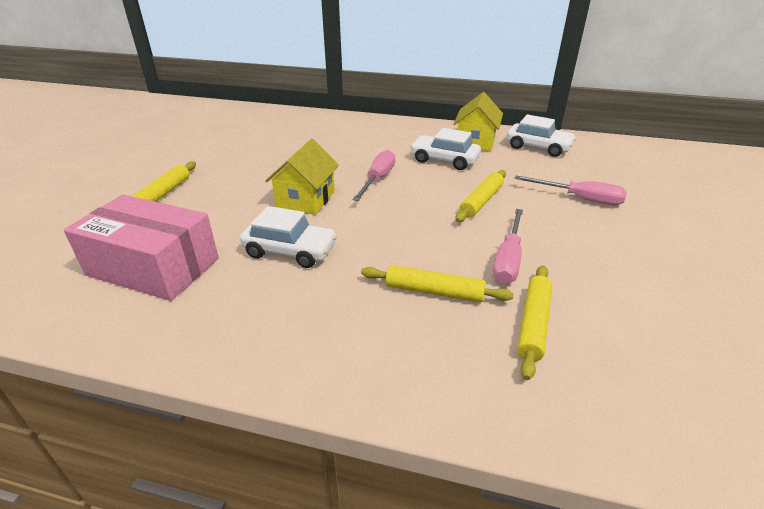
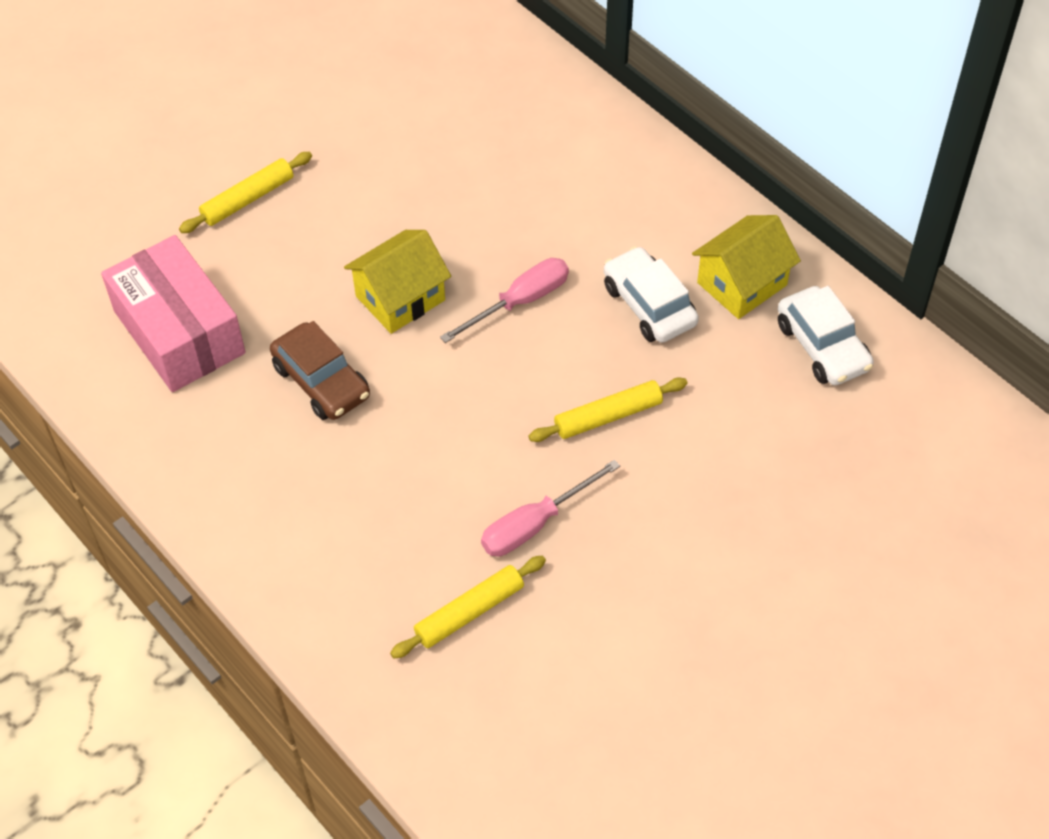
camera: 35 degrees right, 20 degrees up
(290, 251) = (321, 381): white car -> brown car
(434, 291) = (415, 520): yellow rolling pin -> none
(579, 199) = (741, 481): pink screwdriver -> none

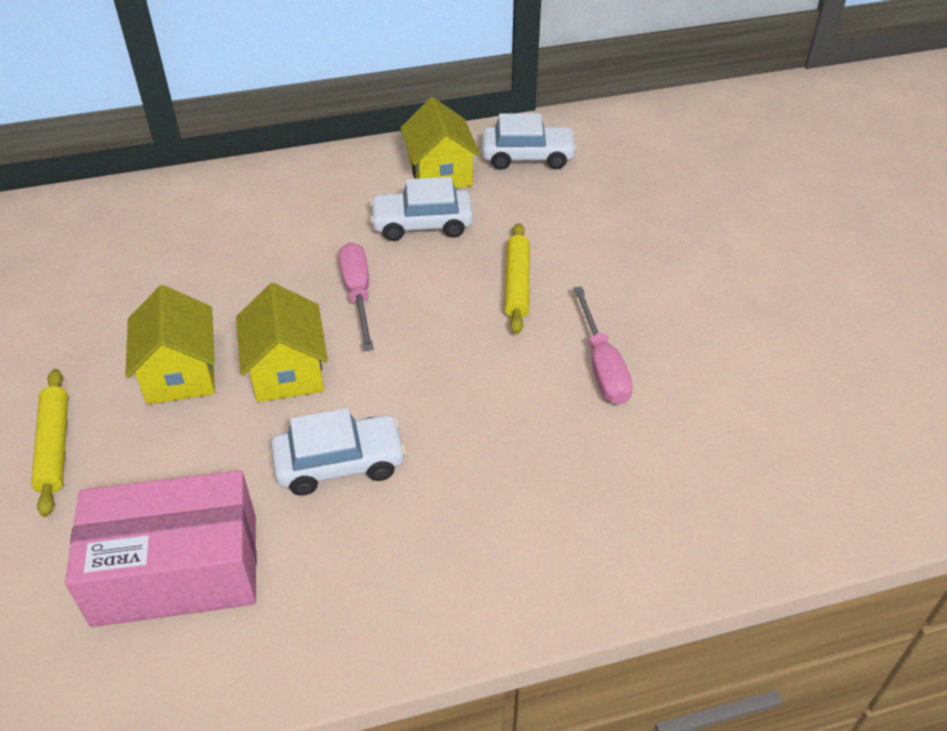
camera: 65 degrees left, 10 degrees down
(321, 381) = (340, 463): brown car -> white car
(359, 230) = (180, 373): none -> yellow house
(469, 612) = (675, 442): yellow rolling pin -> none

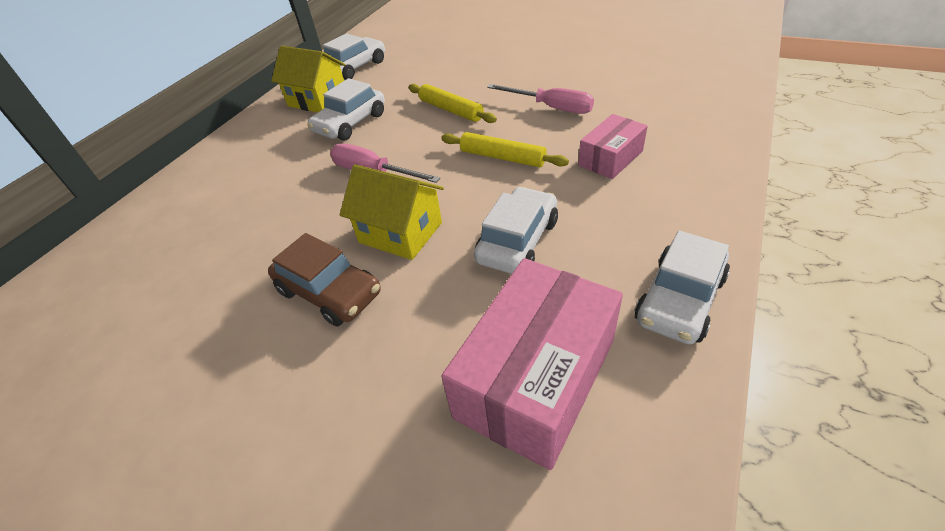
camera: 45 degrees left, 0 degrees up
(54, 447) = (310, 414): yellow rolling pin -> yellow rolling pin (502, 157)
(180, 373) = (329, 292): yellow house -> brown car
(347, 635) = (679, 300): none -> white car
(544, 470) = (610, 158): none -> pink box

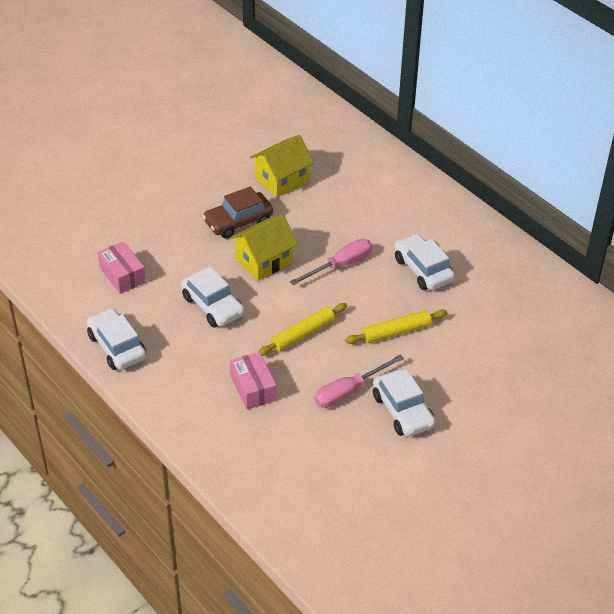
camera: 110 degrees right, 0 degrees up
(318, 100) = (482, 260): yellow house -> yellow house (281, 179)
(355, 67) = (534, 296): white car -> white car (403, 411)
(535, 378) = (122, 275): pink box -> pink box, size x0.55

